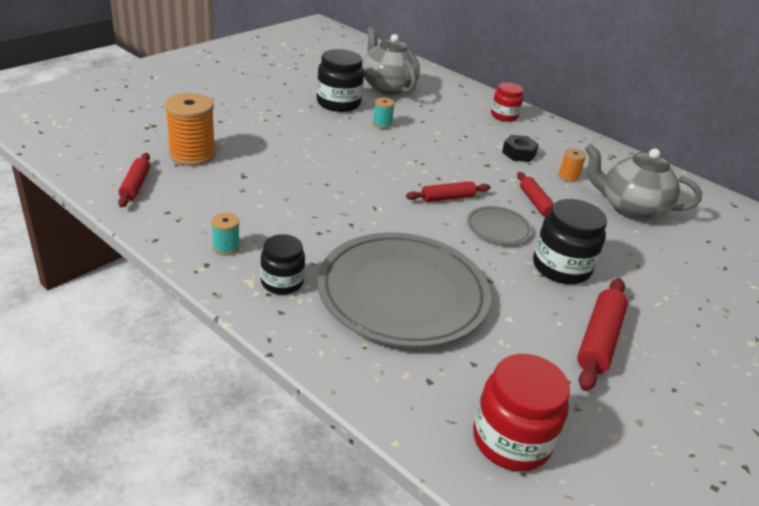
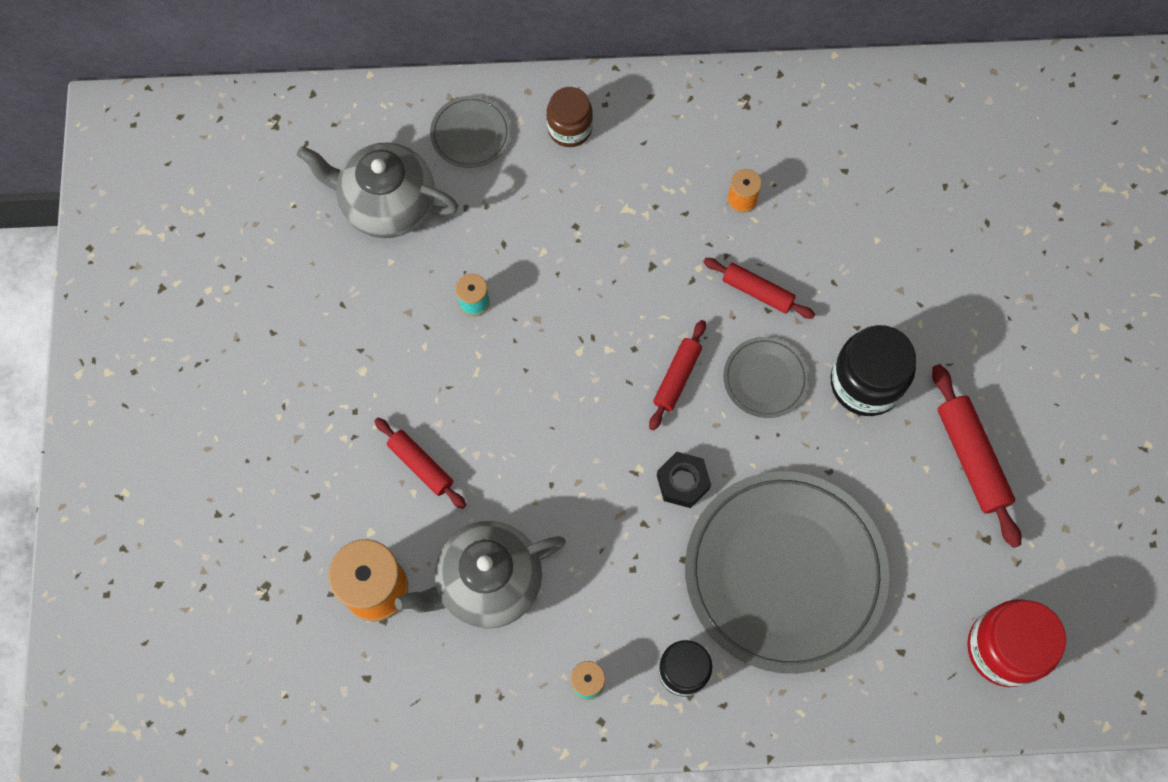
camera: 40 degrees left, 35 degrees up
(135, 185) = (397, 697): red rolling pin -> red rolling pin (420, 465)
(338, 103) = (381, 309): black jar -> none
(454, 94) = (470, 134): none -> grey plate
(504, 116) = (569, 128): red jar -> brown jar
(518, 153) = (659, 204): black nut -> black nut (683, 482)
(630, 208) = (842, 201): grey teapot -> grey teapot (487, 582)

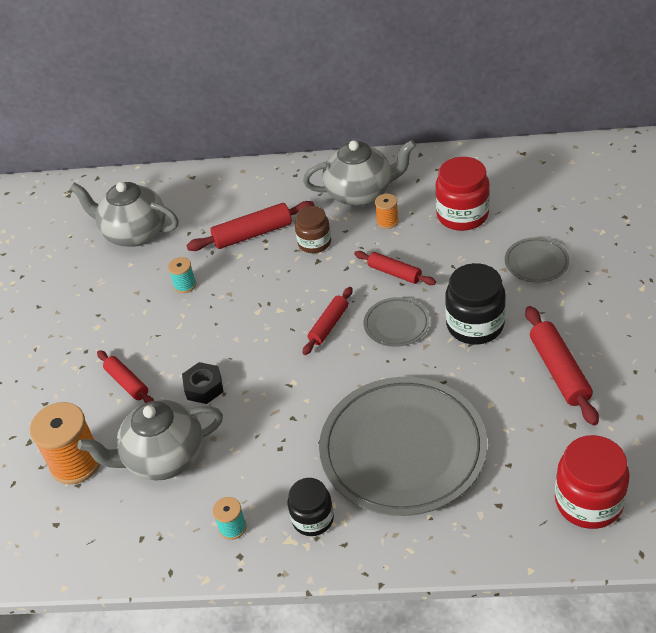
camera: 10 degrees right, 25 degrees down
(470, 134) = (199, 194): grey plate -> grey plate (536, 262)
(557, 213) = (253, 234): none -> red rolling pin
(569, 128) = (268, 188): brown jar -> brown jar (314, 243)
(683, 482) = (326, 390): black nut -> black nut (204, 387)
(701, 145) = (361, 193): none -> grey teapot
(843, 192) = (462, 215): none -> red jar

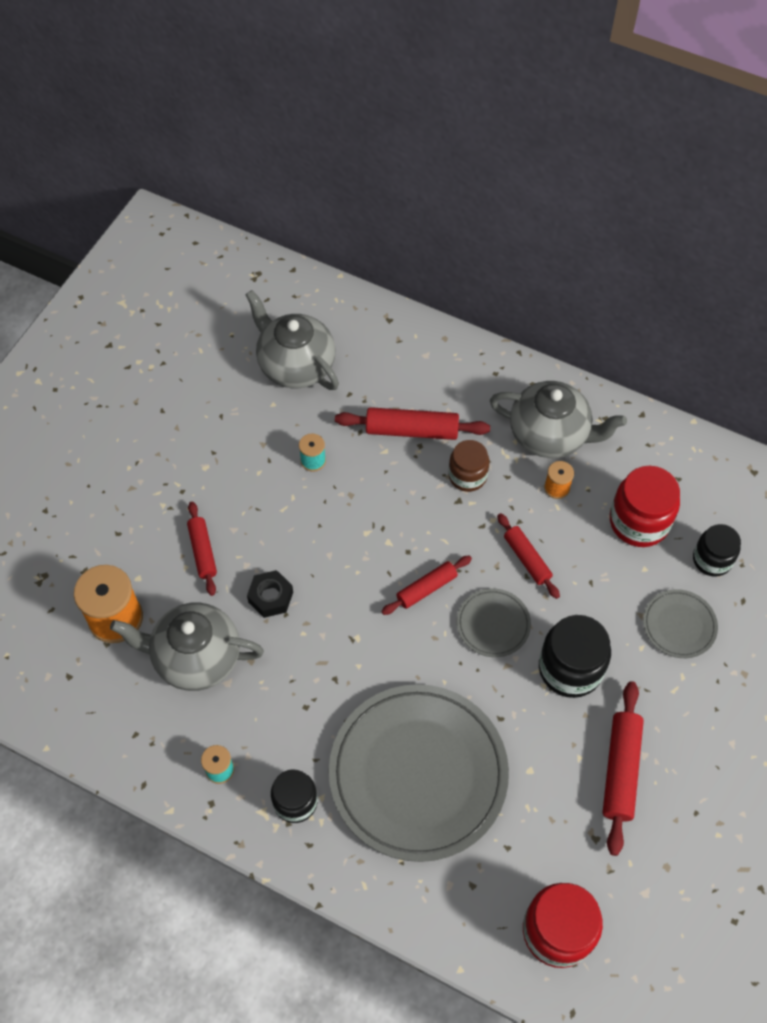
camera: 20 degrees right, 15 degrees up
(531, 214) = (712, 559): none -> black jar

